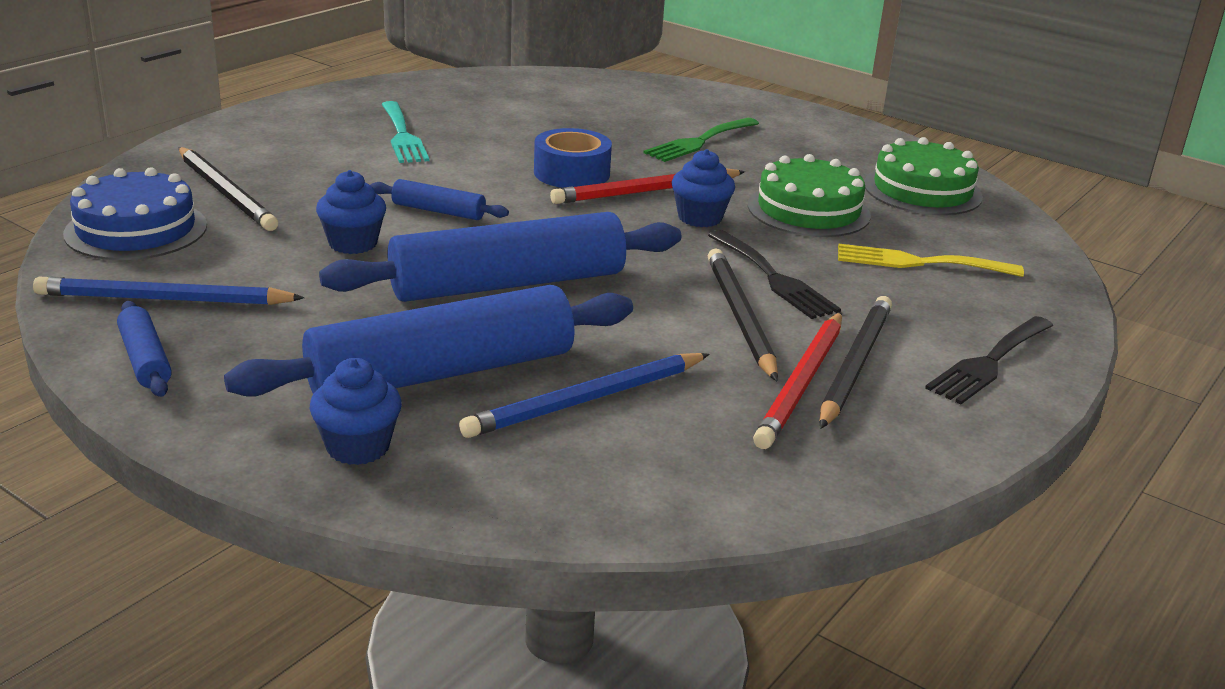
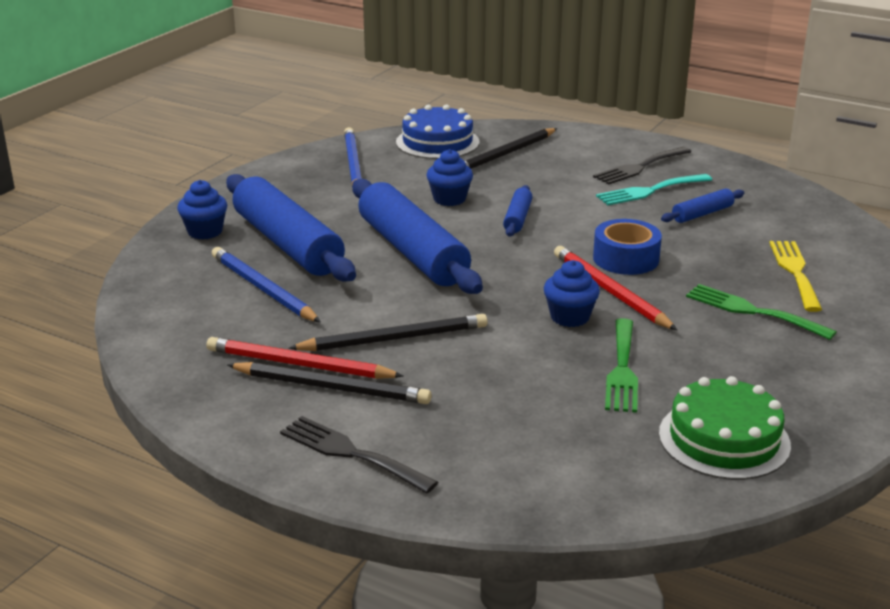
camera: 85 degrees right, 0 degrees up
(145, 360) = (285, 171): blue rolling pin -> blue rolling pin (702, 214)
(774, 278) = (468, 352): black fork -> black fork (639, 167)
(808, 210) = (622, 369): green cake -> green fork
(919, 262) = (536, 427): yellow fork -> yellow fork (795, 272)

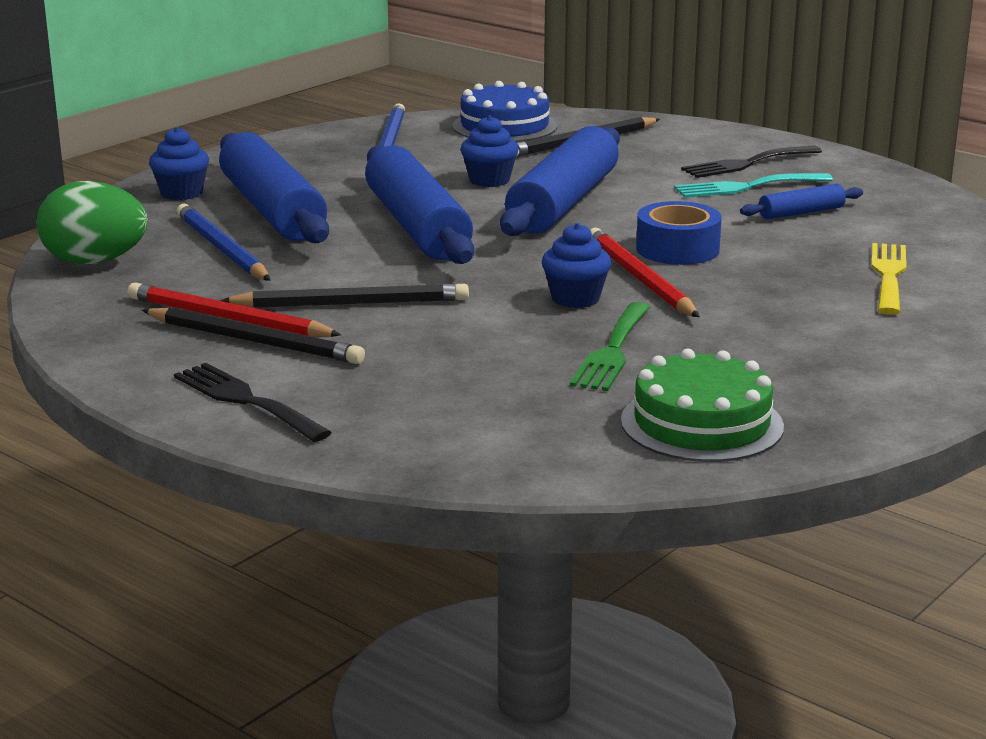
camera: 10 degrees right, 5 degrees down
(162, 312) = (95, 262): none -> green egg
(518, 218) = (564, 203): blue rolling pin -> blue rolling pin, size x2.23
(752, 311) = (810, 309): green fork -> none

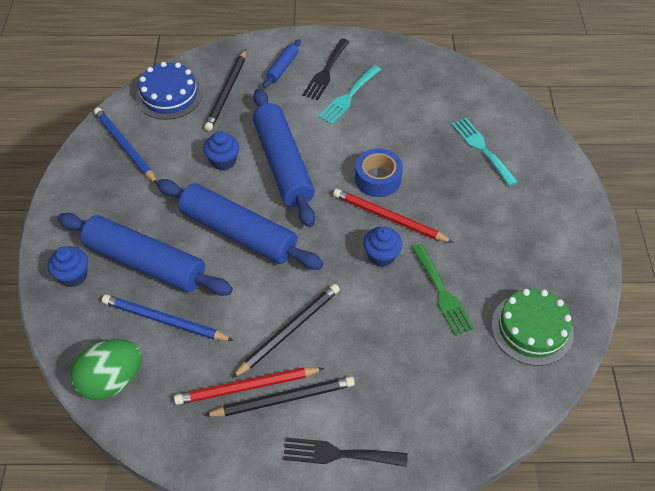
camera: 40 degrees left, 30 degrees up
(801, 212) = (395, 109): blue rolling pin -> blue rolling pin (282, 67)
(888, 275) = (482, 148): yellow fork -> turquoise fork

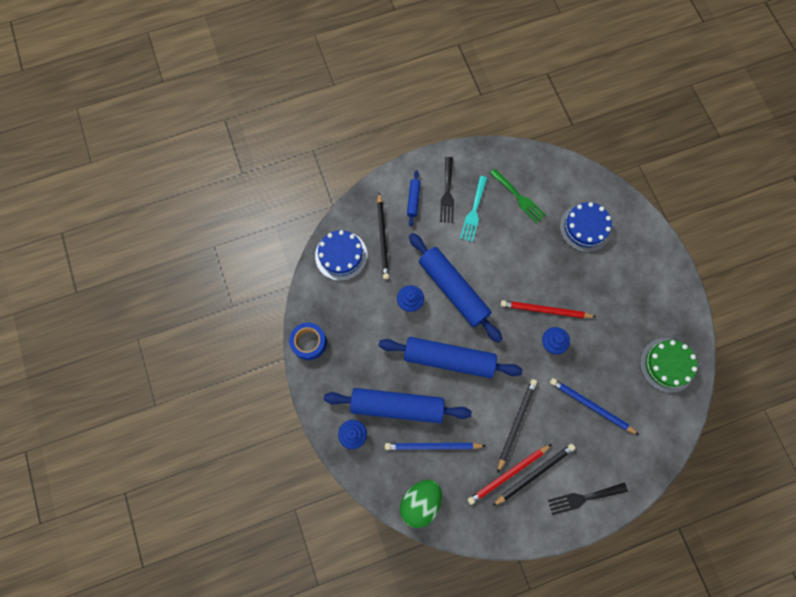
camera: 20 degrees left, 20 degrees up
(125, 147) = (332, 314): blue pencil -> blue pencil (591, 406)
(378, 179) = (524, 279): blue tape -> blue tape (309, 342)
(442, 293) = (602, 358): green fork -> green fork (519, 197)
(482, 148) = (585, 227): turquoise fork -> blue cake

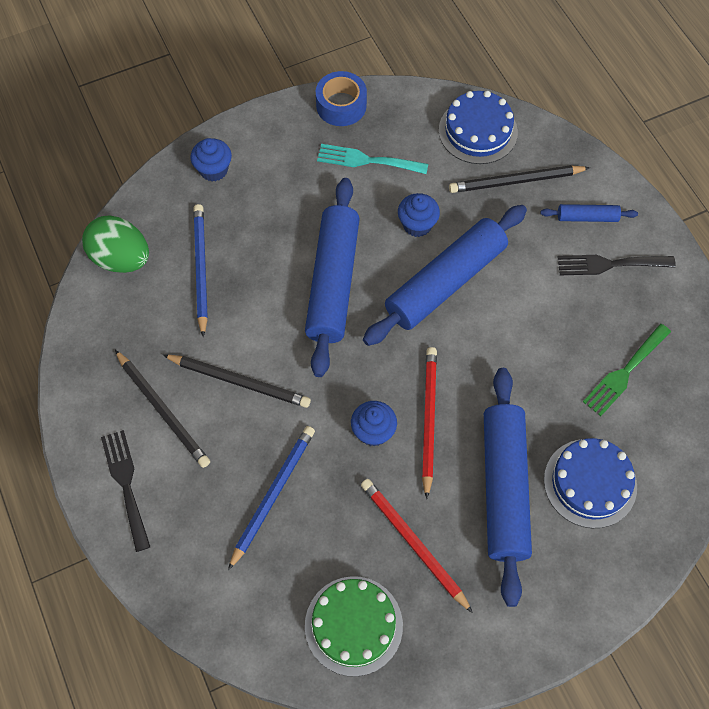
camera: 85 degrees right, 10 degrees down
(397, 406) = (256, 220): blue rolling pin -> blue rolling pin (503, 488)
(474, 212) = (584, 304): turquoise fork -> turquoise fork (367, 160)
(508, 474) = (161, 373): red pencil -> red pencil (413, 543)

